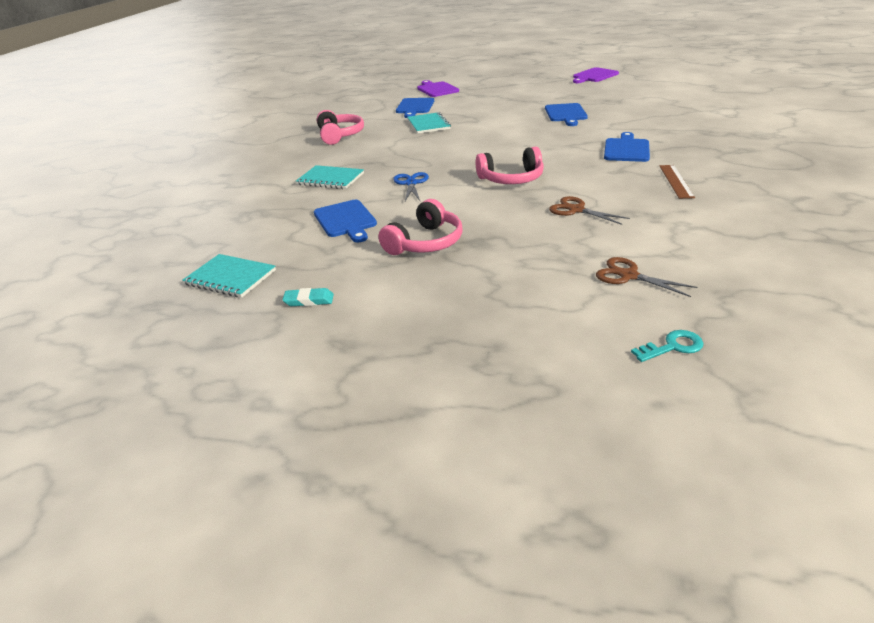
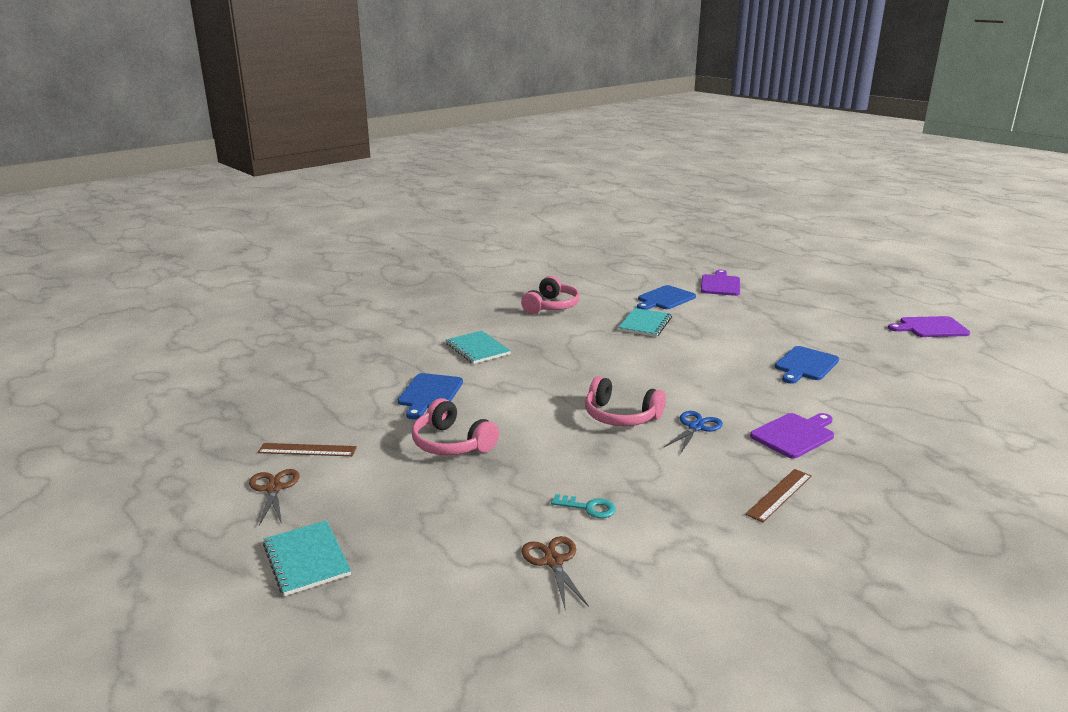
camera: 35 degrees right, 10 degrees down
(230, 277) = (291, 405): turquoise notebook -> turquoise notebook (306, 559)
(309, 300) = (307, 450): turquoise eraser -> brown ruler
(411, 183) = (530, 381): blue scissors -> blue scissors (695, 427)
(425, 242) = (452, 443): pink headphones -> pink headphones turned 60 degrees clockwise
(576, 210) = (622, 476): brown scissors -> brown scissors (273, 488)
(626, 149) = (794, 435): blue cutting board -> purple cutting board
(672, 347) = (474, 640): turquoise key -> turquoise key (588, 508)

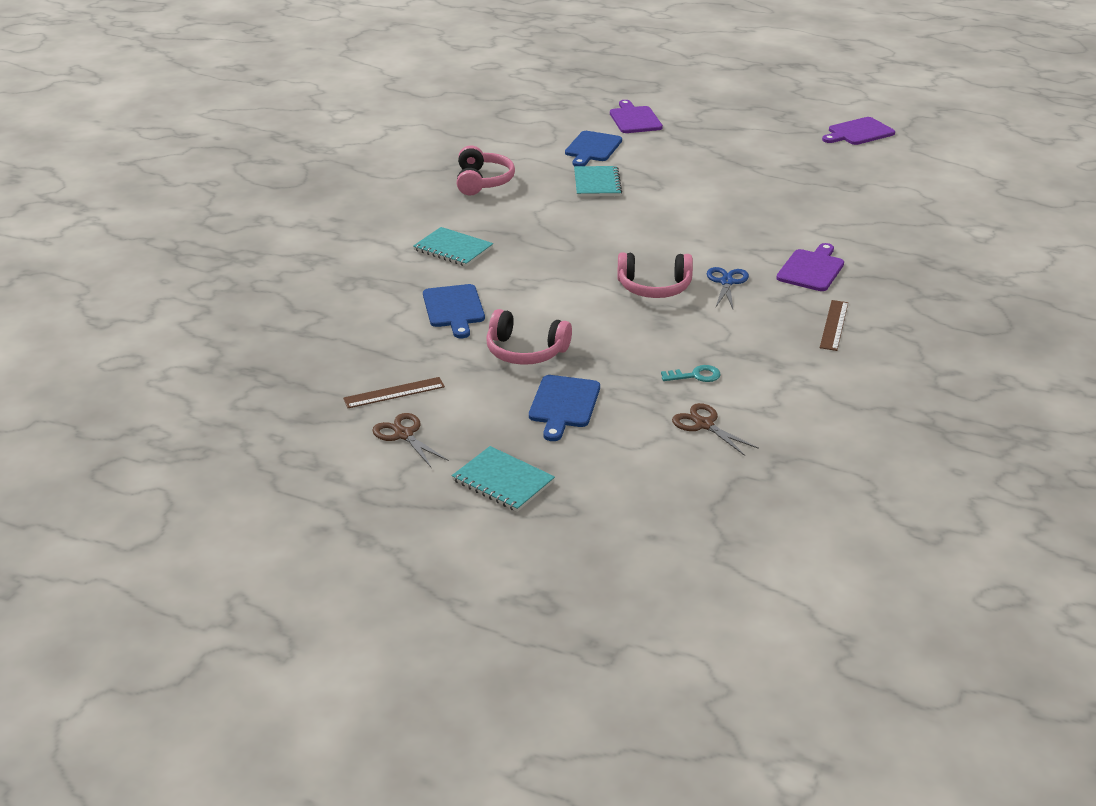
camera: 25 degrees left, 10 degrees up
(805, 365) = (776, 197): blue cutting board -> blue cutting board (564, 404)

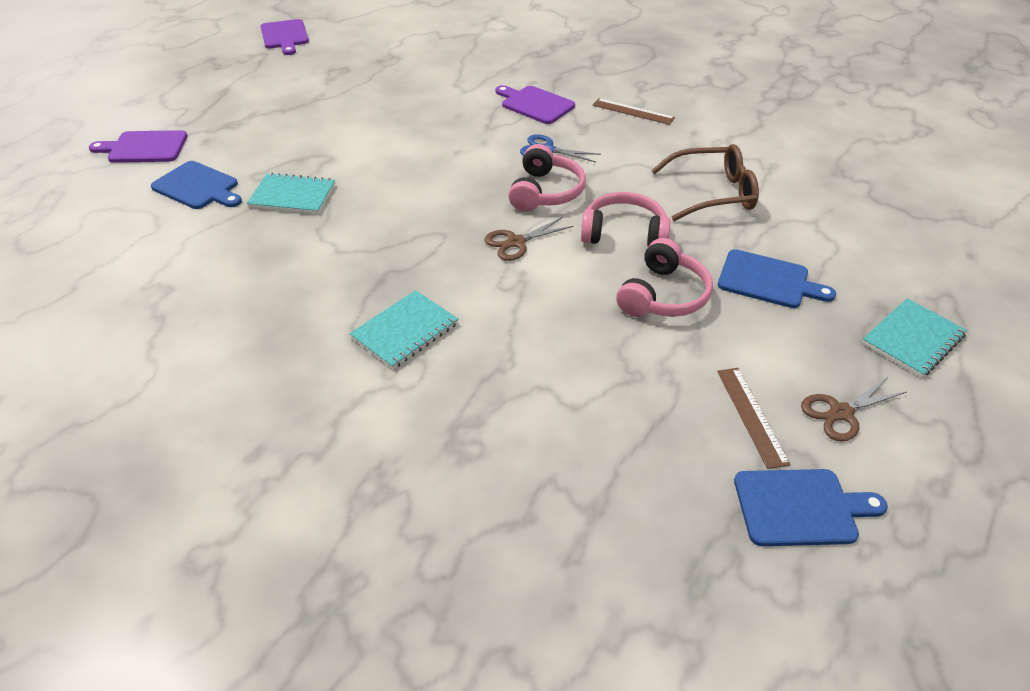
camera: 80 degrees left, 10 degrees up
(454, 309) = (559, 344): blue cutting board -> blue cutting board (800, 507)
(482, 181) = (227, 286): pink headphones -> pink headphones (624, 234)
(695, 376) = (713, 193): turquoise key -> brown glasses
(704, 425) = (794, 201): brown scissors -> brown scissors (516, 242)

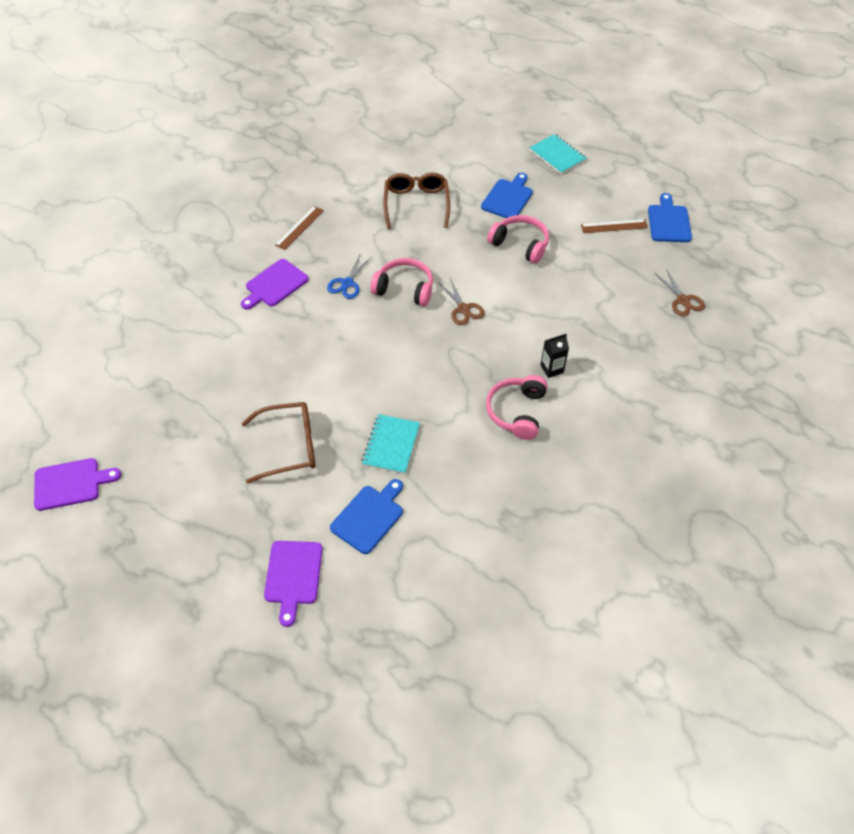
camera: 85 degrees left, 10 degrees up
(304, 132) = (289, 446): none -> brown glasses
(405, 331) = (552, 369): turquoise notebook -> black carton
(624, 234) = (458, 254): pink headphones -> pink headphones (517, 412)
(841, 413) = (610, 194): brown scissors -> brown scissors (683, 300)

